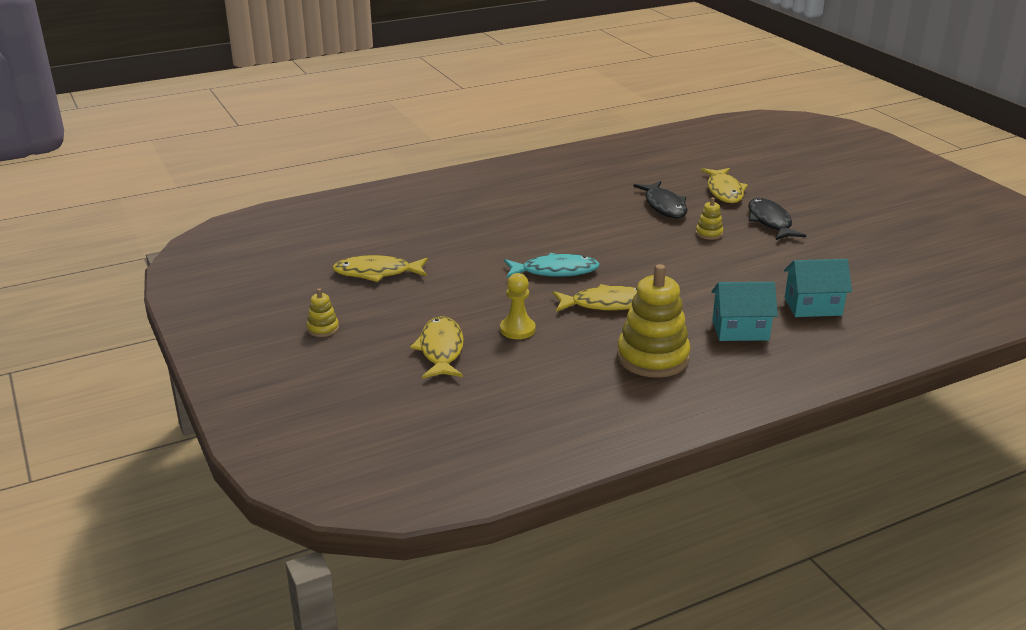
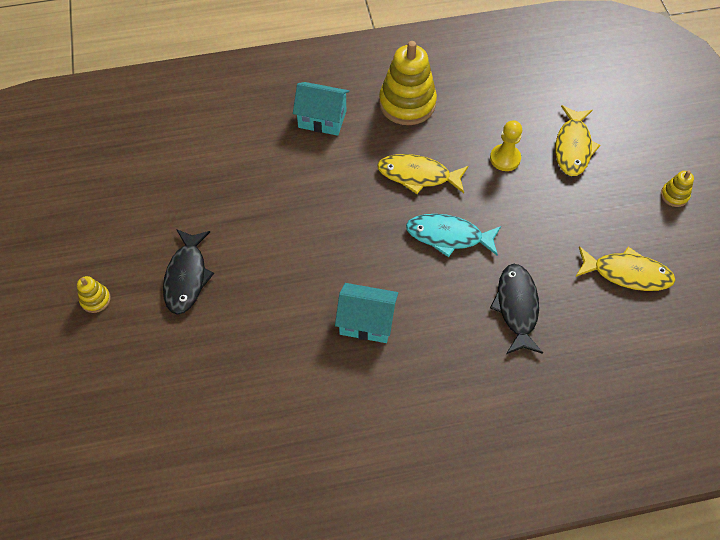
camera: 165 degrees left, 30 degrees up
(664, 206) = (282, 339): black fish -> black fish (516, 307)
(709, 233) = (265, 269): yellow stacking toy -> yellow stacking toy (95, 299)
(724, 191) = (193, 358): yellow fish -> none
(813, 306) = (244, 134): turquoise house -> turquoise house (366, 322)

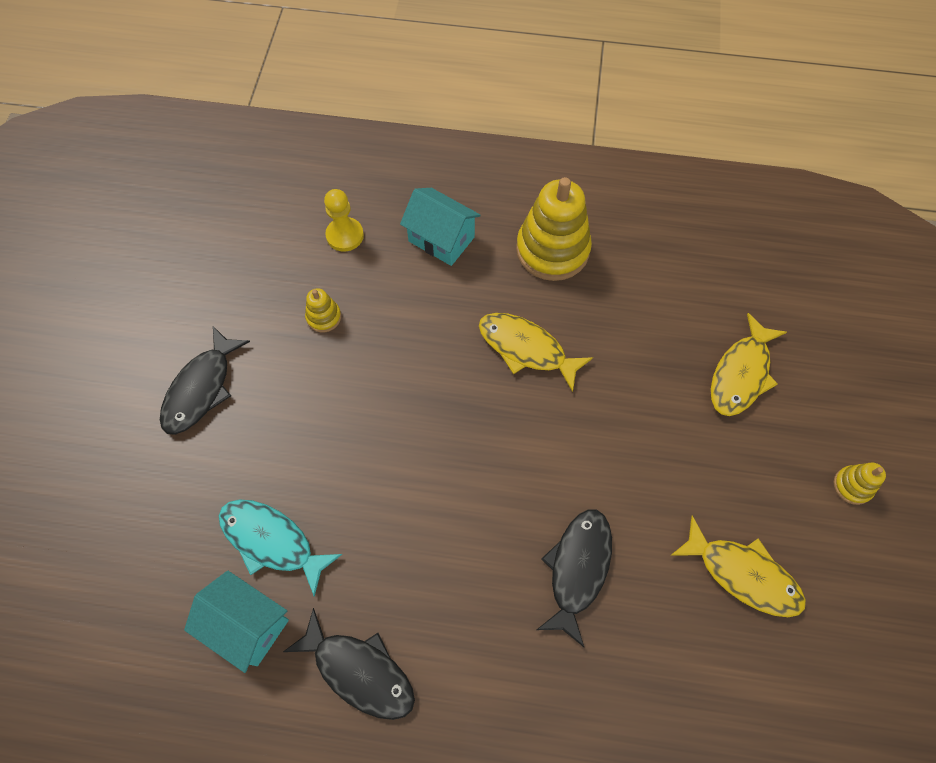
camera: 20 degrees right, 5 degrees up
(95, 299) = (91, 382): yellow stacking toy -> yellow stacking toy (324, 317)
(366, 322) = (383, 521): turquoise house -> turquoise house (247, 625)
(394, 424) = (359, 671): none -> black fish
(448, 236) = (531, 442): turquoise fish -> turquoise fish (272, 541)
(505, 158) = (645, 361): yellow pawn -> yellow pawn (345, 235)

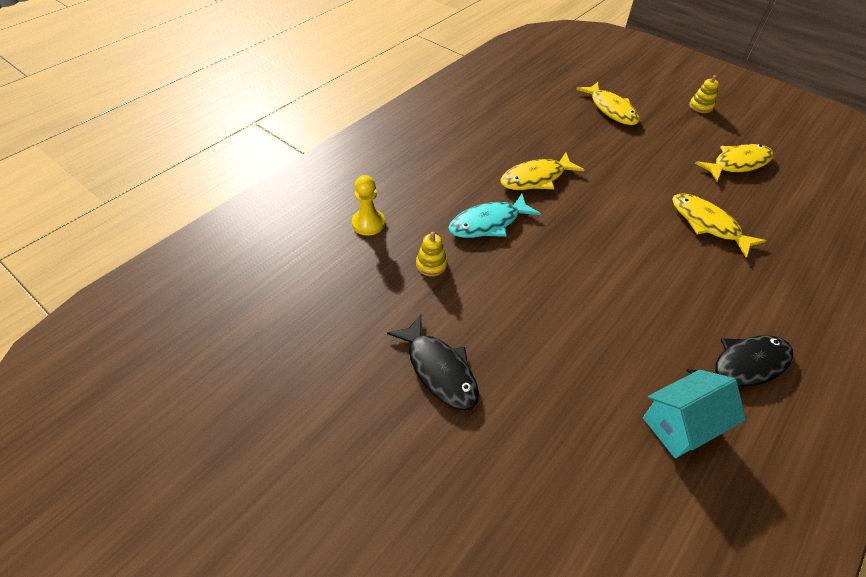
camera: 60 degrees left, 15 degrees down
(272, 541) = (613, 378): turquoise fish -> turquoise fish (488, 223)
(441, 239) = (417, 178): turquoise house -> none
(552, 250) = (470, 137): yellow stacking toy -> none
(577, 569) = (707, 224): black fish -> yellow fish

